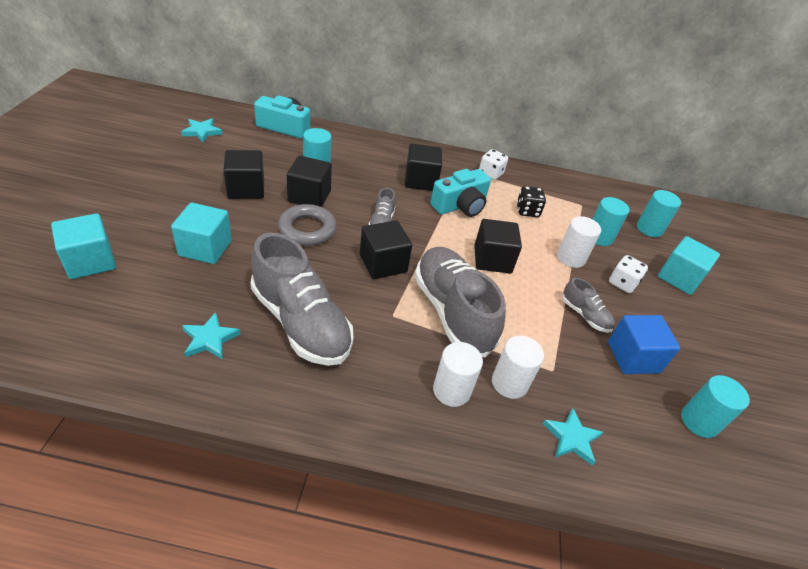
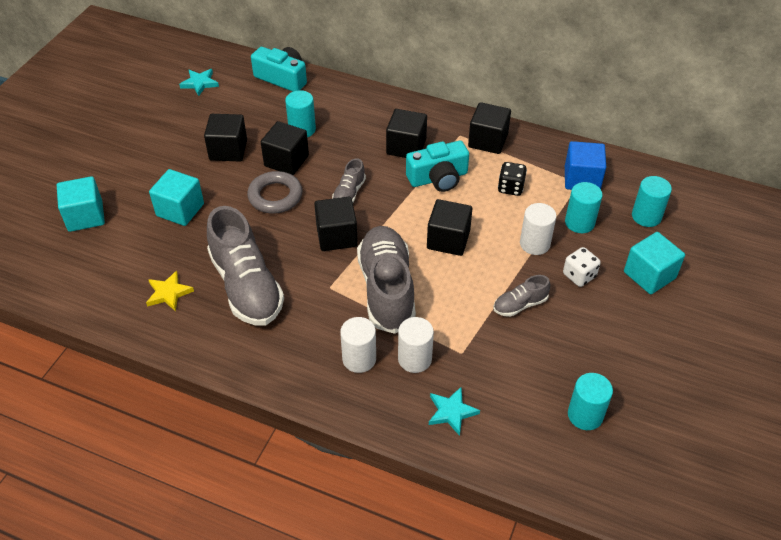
camera: 20 degrees right, 5 degrees up
(209, 339) = (168, 293): turquoise star -> yellow star
(490, 174) = (488, 141): white dice -> black cube
(585, 315) = (520, 305): grey shoe -> grey shoe turned 90 degrees clockwise
(633, 357) = (549, 350): blue cube -> blue cube (582, 179)

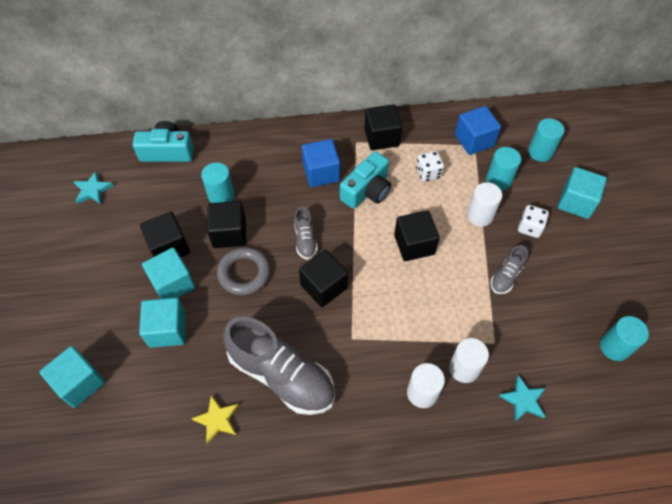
camera: 30 degrees left, 10 degrees up
(210, 178) = (173, 284): none -> turquoise cube
(386, 289) = (398, 315): grey shoe -> none
(406, 147) = (321, 173): black cube -> blue cube
(510, 188) = (428, 173): black dice -> white dice

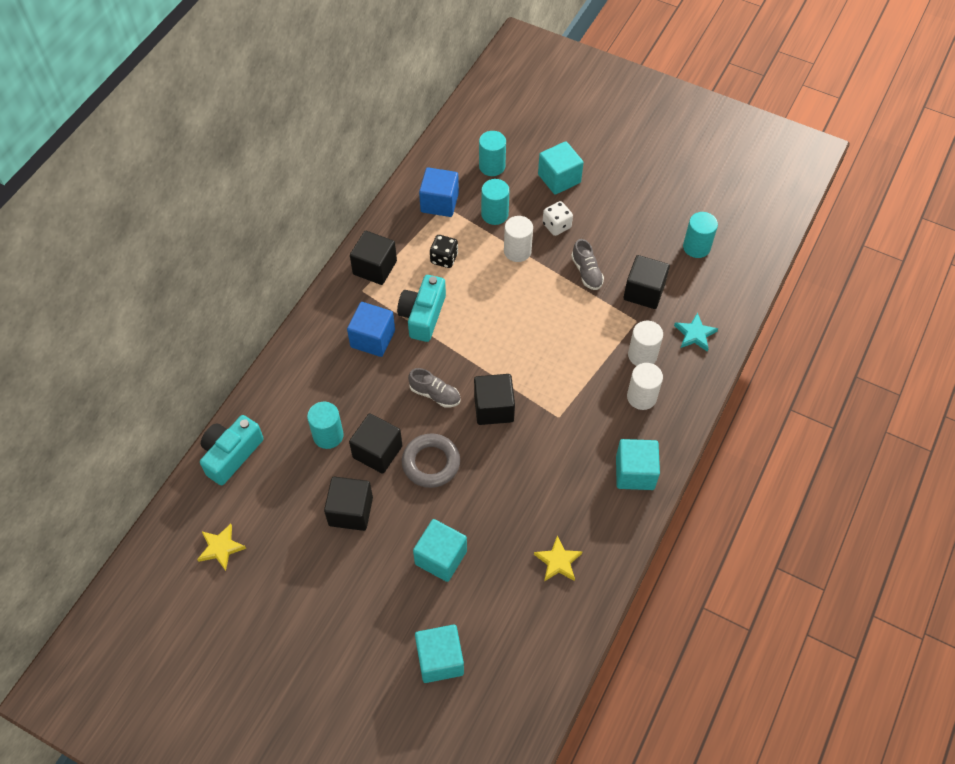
camera: 55 degrees left, 0 degrees up
(93, 190) = (221, 548): turquoise star -> yellow star
(173, 284) = (395, 528): turquoise cube -> turquoise cube (635, 473)
(282, 375) = (553, 489): grey shoe -> none
(367, 190) = (423, 315): turquoise camera -> turquoise camera turned 150 degrees counterclockwise
(414, 244) = (507, 316): black cube -> black cube (644, 292)
(428, 173) = (444, 258): white dice -> black dice

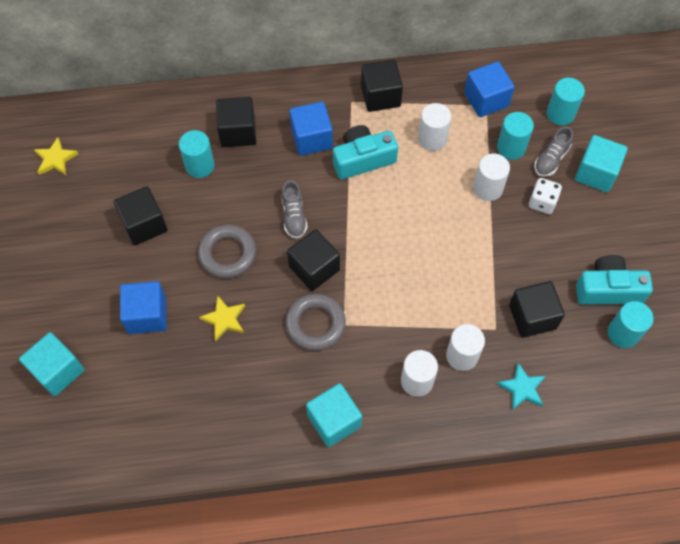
camera: 55 degrees right, 5 degrees up
(231, 454) = (137, 113): turquoise camera -> turquoise camera (608, 289)
(377, 452) = (210, 209): black cube -> black cube (238, 132)
(441, 557) = (147, 315): turquoise cube -> blue cube
(444, 258) = (432, 139): black dice -> white cylinder
(543, 436) = (315, 324): none -> grey ring
(558, 561) = (203, 408): yellow star -> yellow star (224, 319)
(586, 272) = (513, 257): grey shoe -> grey shoe (551, 159)

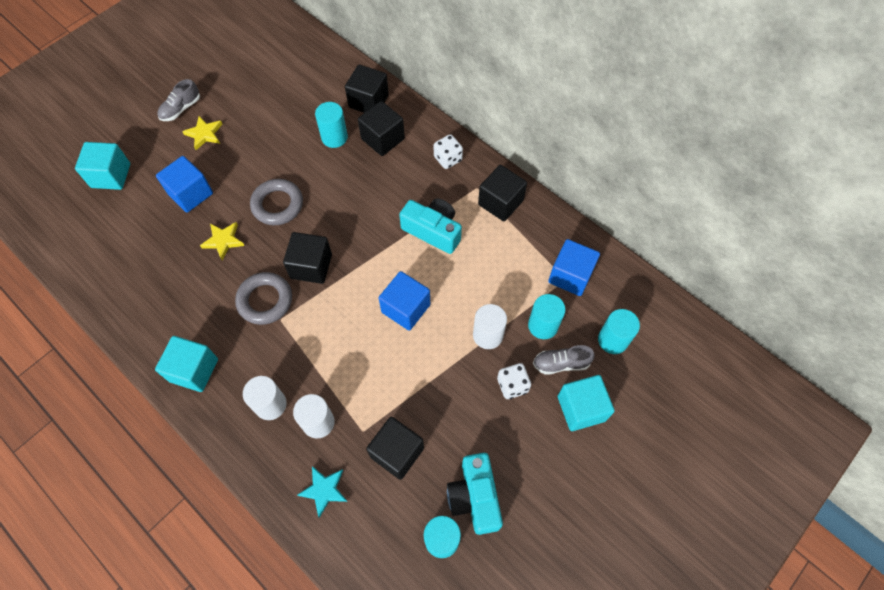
camera: 50 degrees right, 0 degrees up
(55, 159) = (267, 58): yellow star -> yellow star (204, 134)
(144, 224) = (259, 141): black cube -> black cube (368, 101)
(294, 216) = (344, 222): grey shoe -> grey shoe (181, 109)
(304, 101) = (448, 159): none -> white dice
(311, 138) = (420, 186): blue cube -> blue cube (406, 308)
(432, 139) = (496, 264): white cylinder -> none
(608, 289) = (474, 497): turquoise camera -> turquoise camera turned 150 degrees counterclockwise

